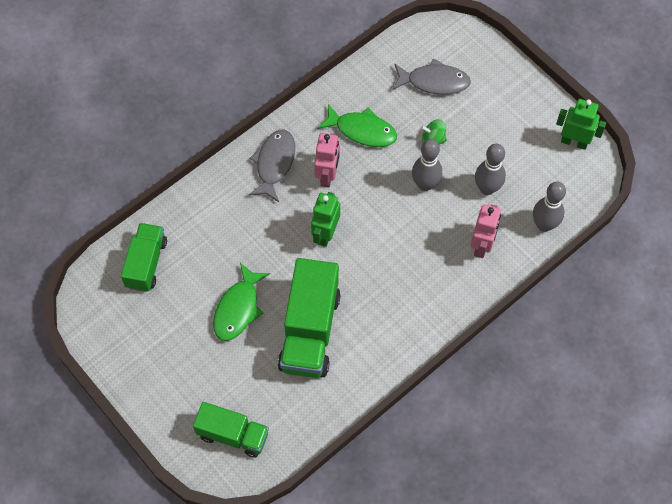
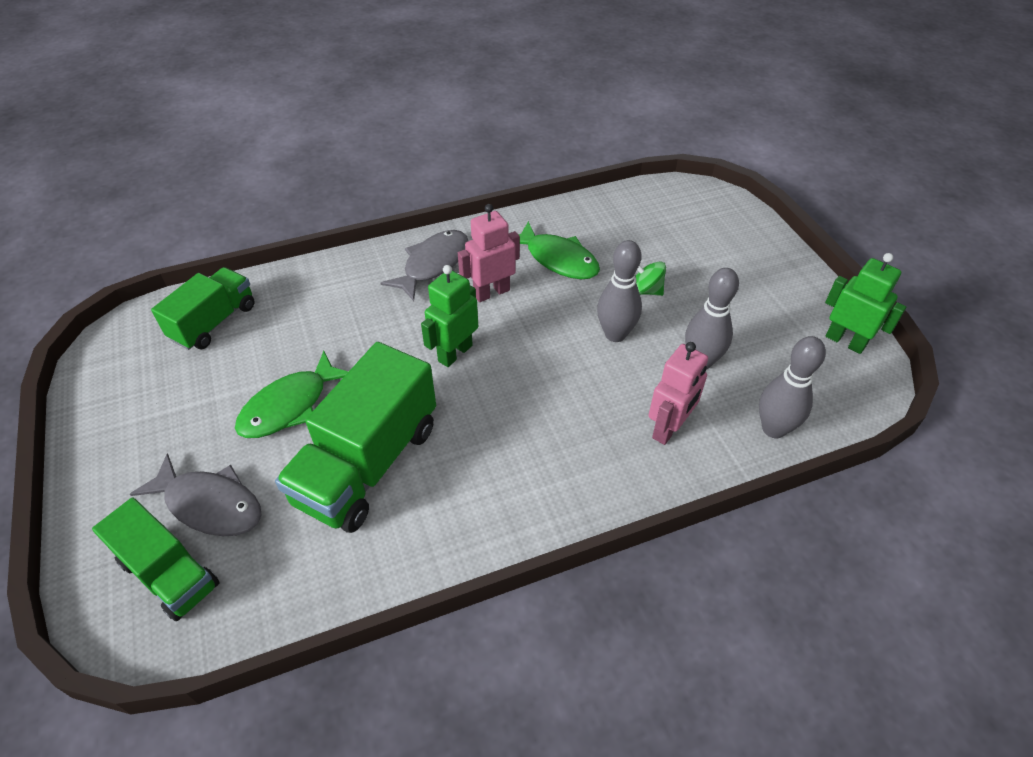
camera: 20 degrees right, 15 degrees down
(327, 175) = (491, 292): pink robot -> pink robot turned 150 degrees counterclockwise
(434, 82) = (670, 235): grey fish -> grey fish (210, 504)

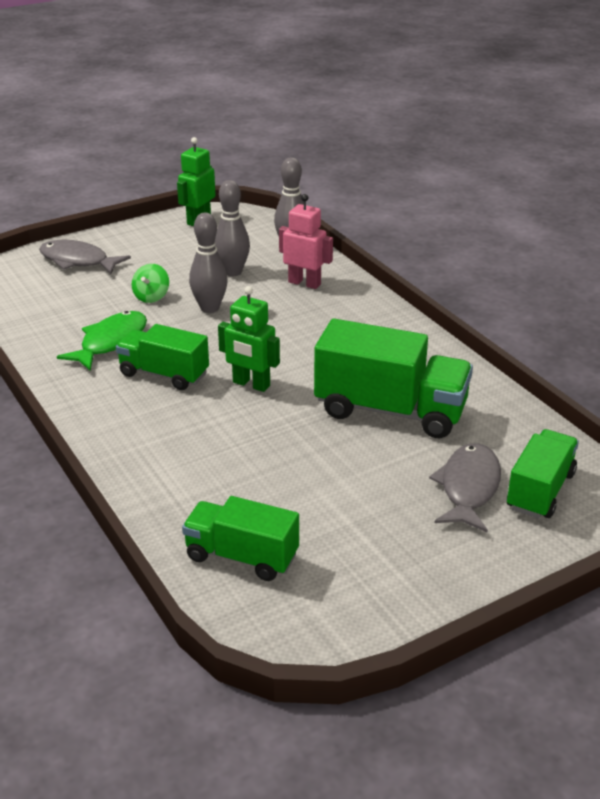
camera: 100 degrees left, 15 degrees down
(290, 406) = (344, 468): green fish -> none
(433, 264) = (123, 415): grey fish -> grey fish (78, 261)
(491, 292) = (164, 374): pink robot -> green truck

